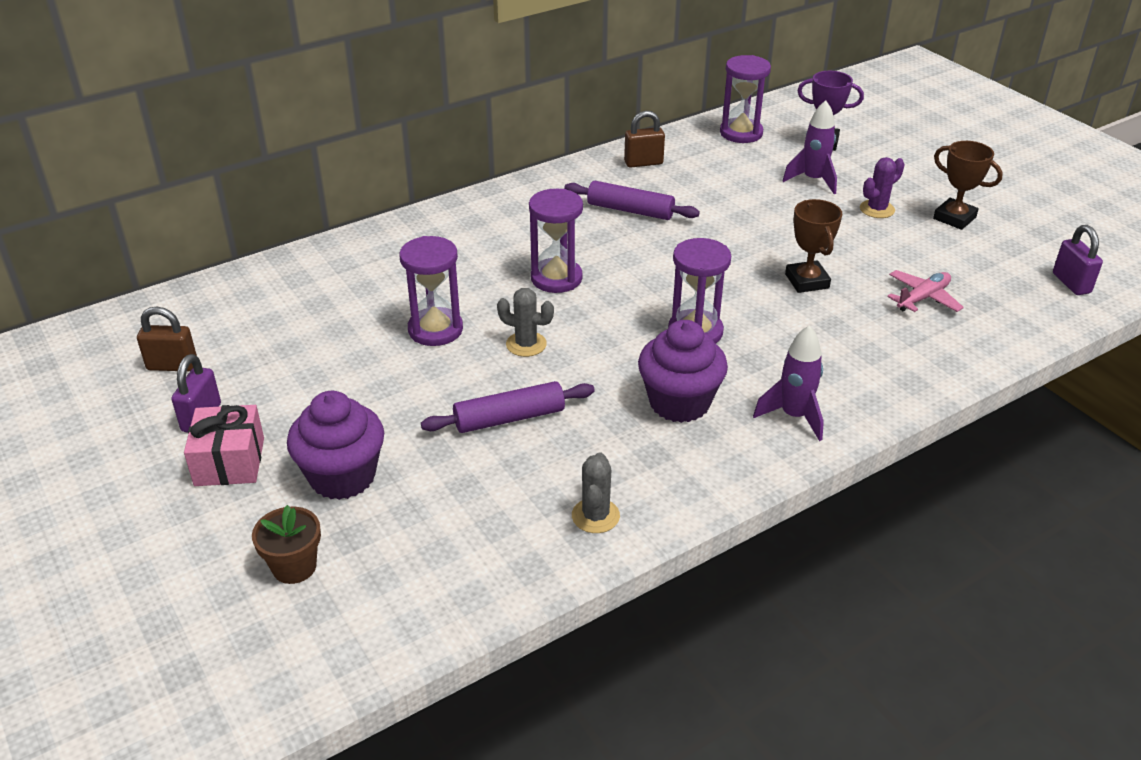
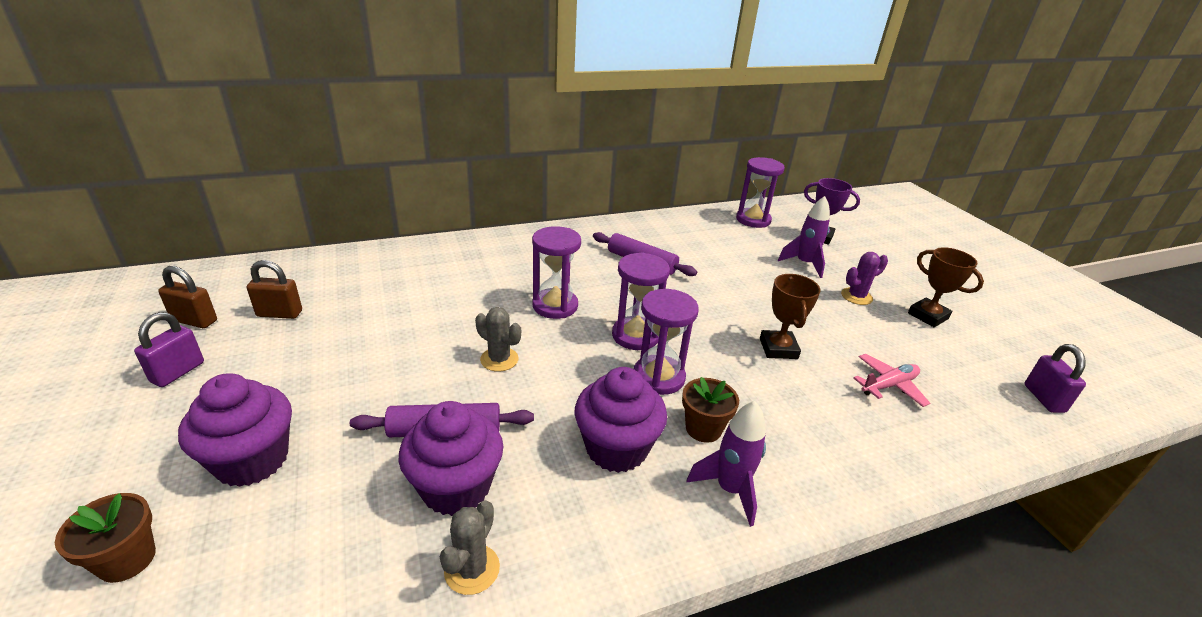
camera: 10 degrees right, 5 degrees down
(229, 461) = (165, 421): pink gift -> none
(435, 330) = (429, 331): purple hourglass -> purple hourglass (635, 335)
(547, 461) = (456, 487): none -> purple cupcake
(643, 163) = (667, 229): brown padlock -> brown padlock (279, 313)
(754, 371) = (703, 429): none -> brown flower pot

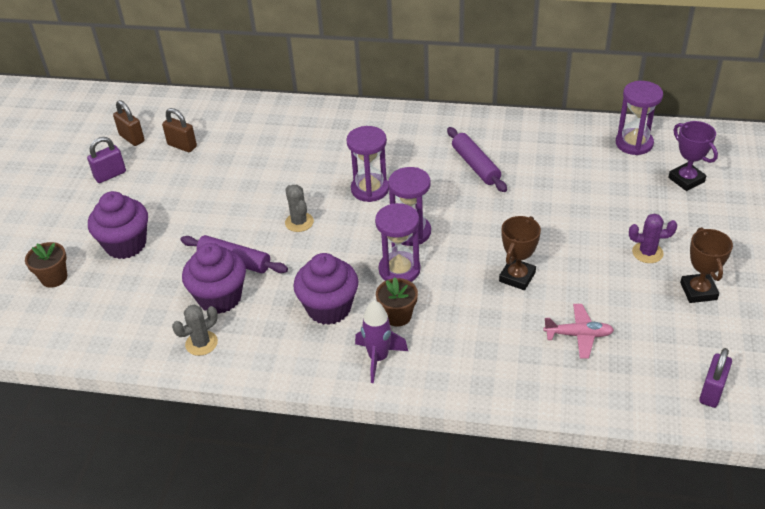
camera: 35 degrees right, 10 degrees up
(804, 264) = (633, 206): purple rocket -> none

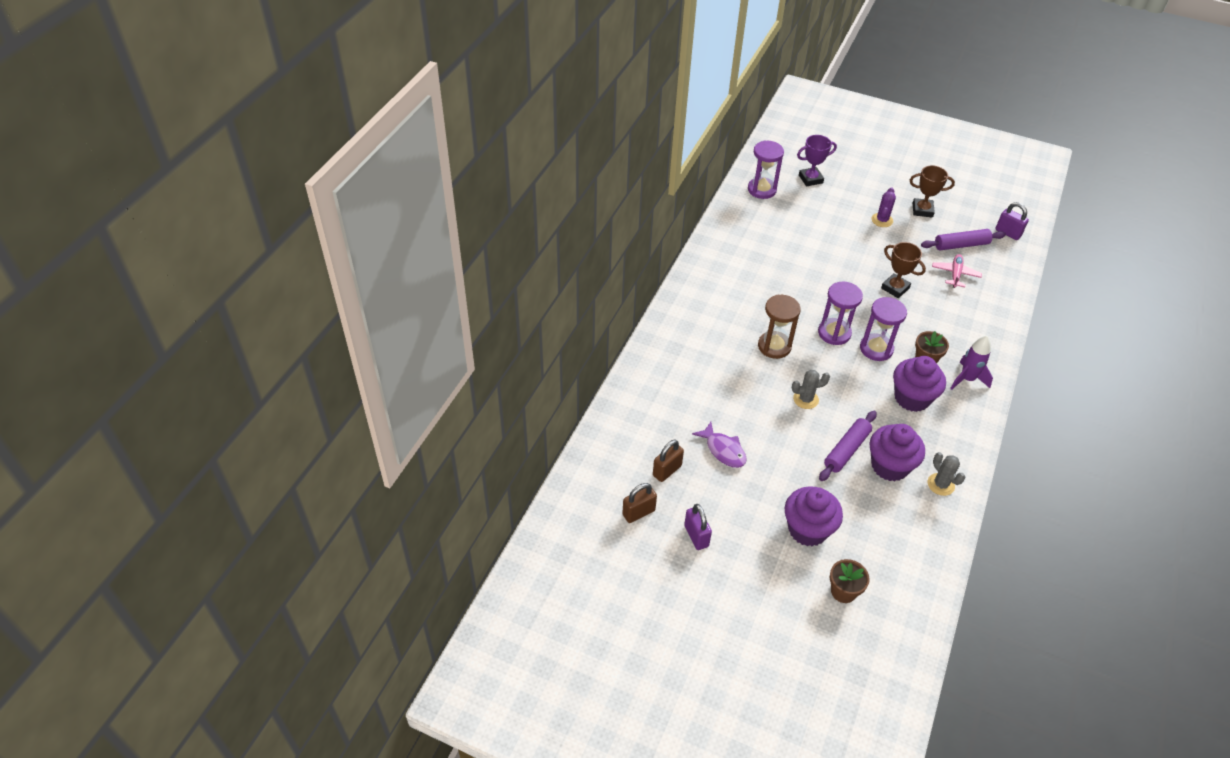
camera: 80 degrees left, 5 degrees up
(214, 176) = (723, 450): none -> purple fish
(370, 189) = (774, 346): purple hourglass -> brown hourglass
(476, 165) = (762, 277): purple rolling pin -> purple rolling pin (961, 245)

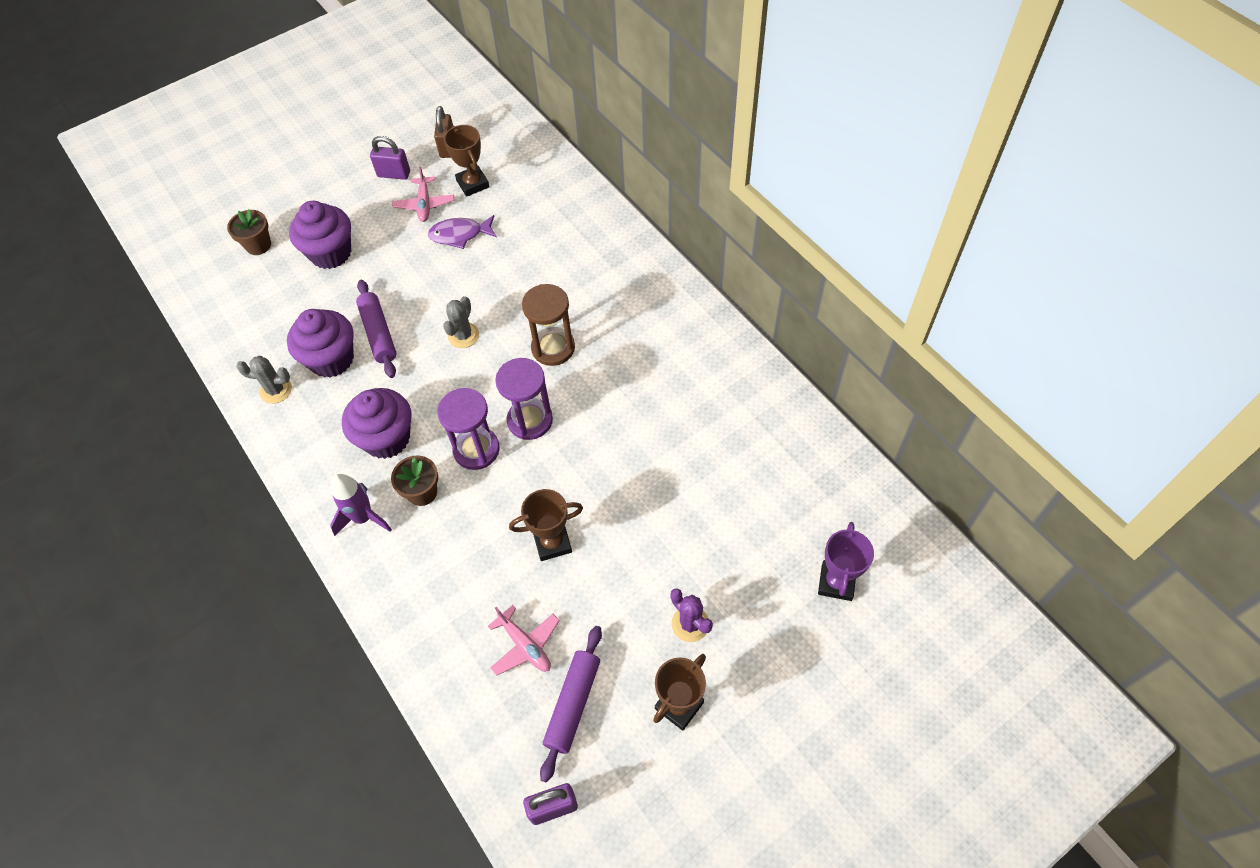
camera: 125 degrees right, 10 degrees up
(667, 470) = (472, 184): brown padlock -> brown trophy
(712, 492) = (424, 204): none -> pink plane
(762, 189) = (843, 497): purple hourglass -> none

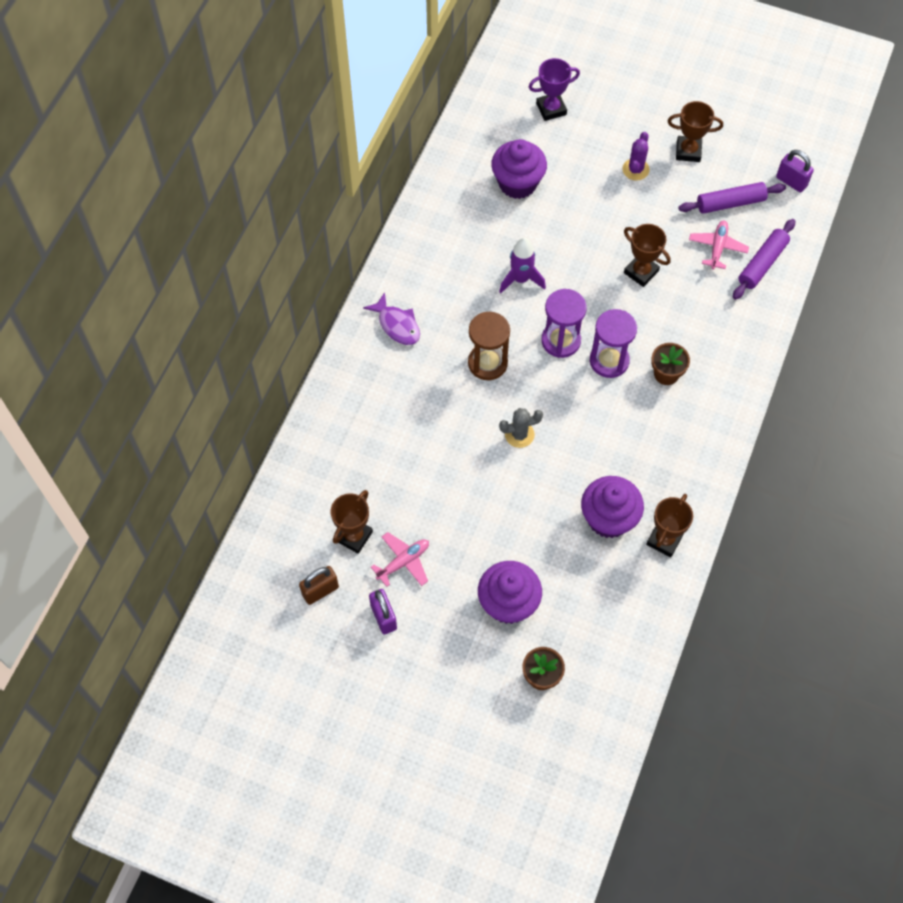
camera: 125 degrees left, 5 degrees up
(276, 390) = (664, 540): grey cactus -> brown trophy
(363, 518) = (712, 398): purple rocket -> purple rocket (521, 279)
(378, 333) = (561, 500): purple rolling pin -> purple rolling pin (762, 264)
(386, 438) = (644, 427): purple cupcake -> purple cupcake (517, 183)
(460, 235) = (419, 507): purple fish -> purple fish (397, 325)

